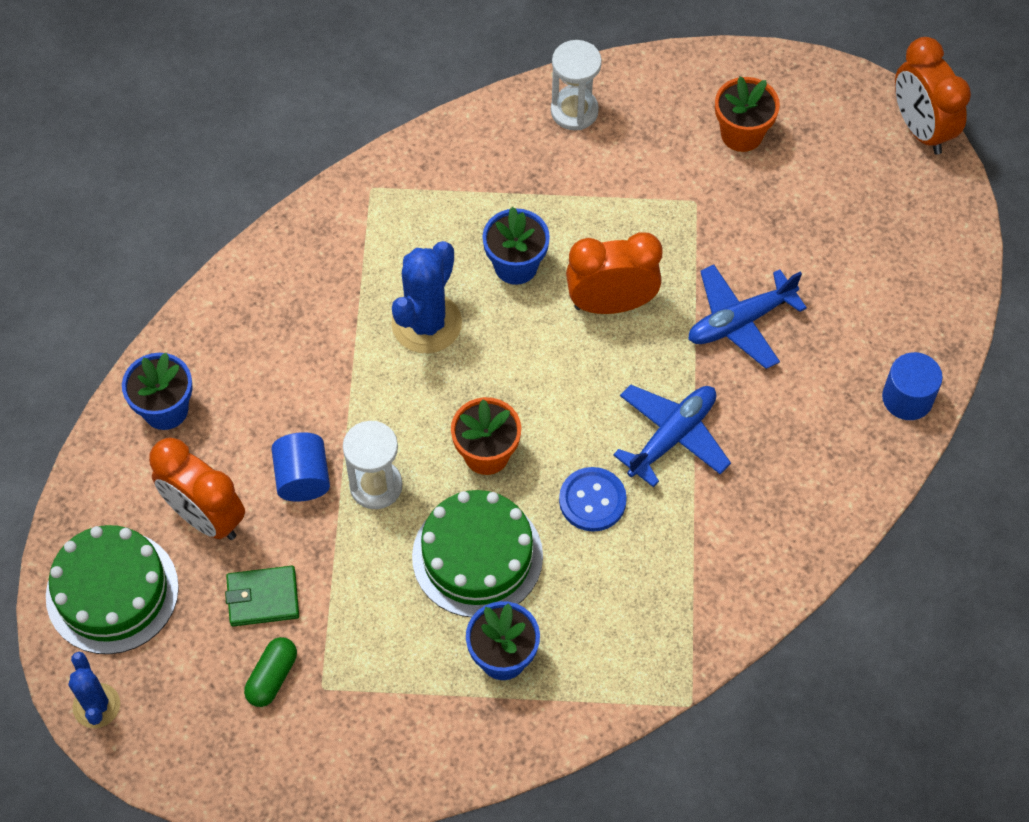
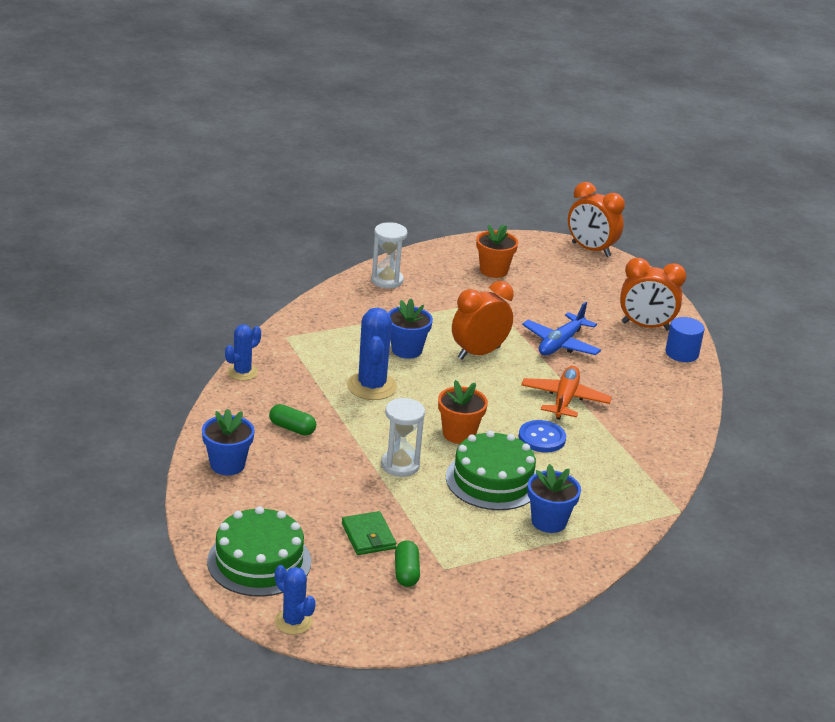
camera: 30 degrees left, 30 degrees down
(205, 517) = (297, 508): orange clock -> orange clock (645, 326)
(263, 598) = (368, 536): green wallet -> green wallet turned 75 degrees counterclockwise
(276, 241) = (242, 372): none -> blue cactus
(280, 370) = (292, 428): none -> green capsule
(303, 478) = (348, 473): blue cylinder -> none
(672, 437) = (564, 400): blue plane -> orange plane

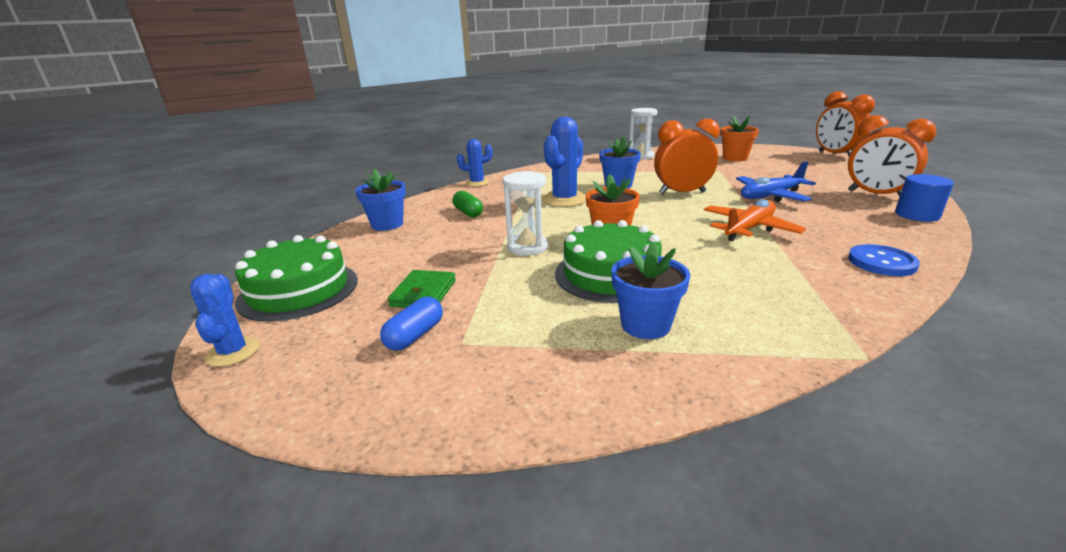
camera: 35 degrees right, 5 degrees down
(406, 572) = (415, 335): green capsule -> blue capsule
(542, 438) = (699, 251): blue button -> blue button (881, 262)

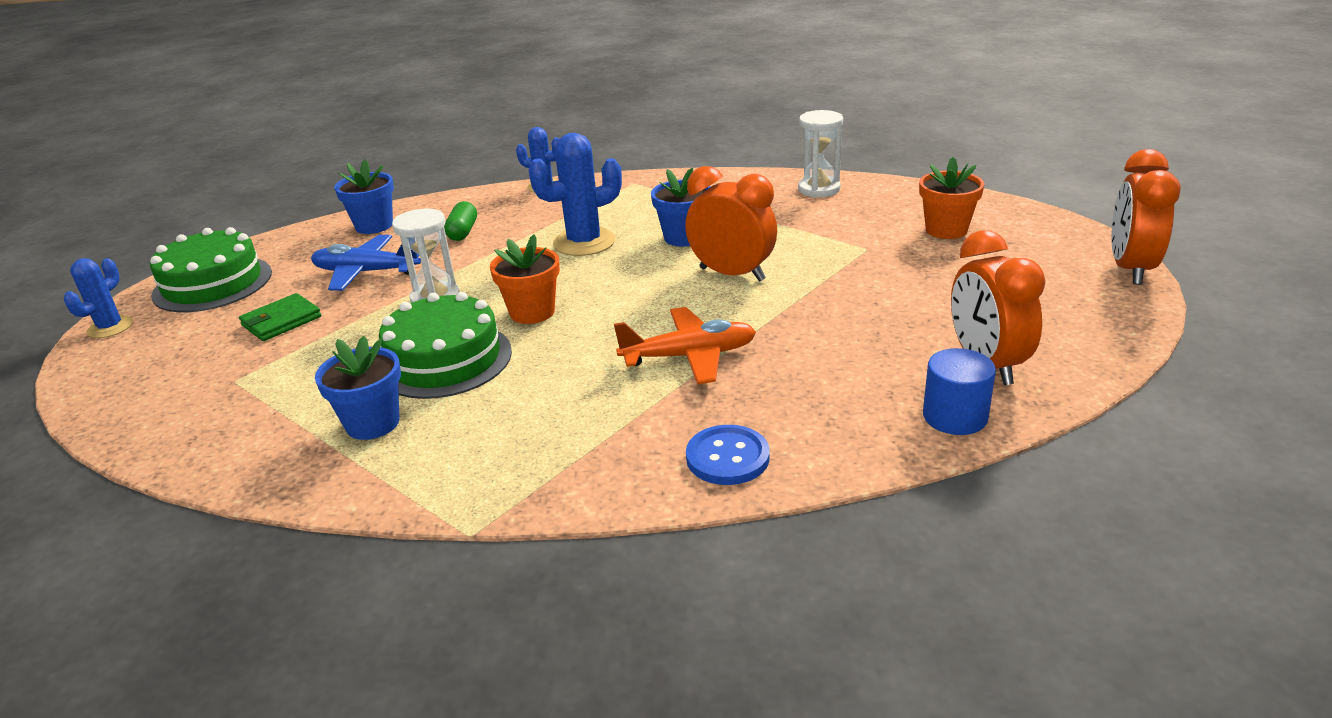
camera: 35 degrees right, 5 degrees up
(415, 335) = (218, 360): blue capsule -> none
(770, 196) = (832, 316): blue plane -> blue plane (366, 272)

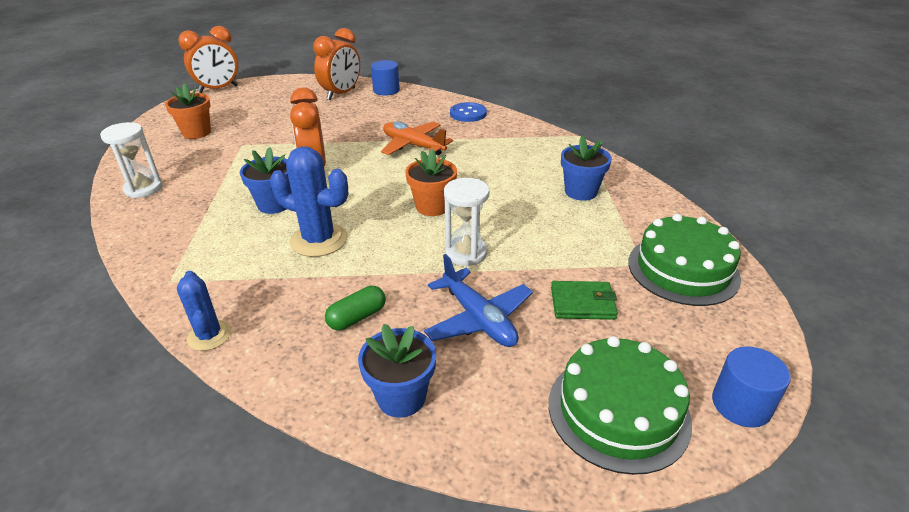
camera: 135 degrees left, 5 degrees up
(110, 327) = (741, 404): blue cactus -> blue cylinder
(444, 360) = (512, 205): green cake -> green cake (683, 269)

